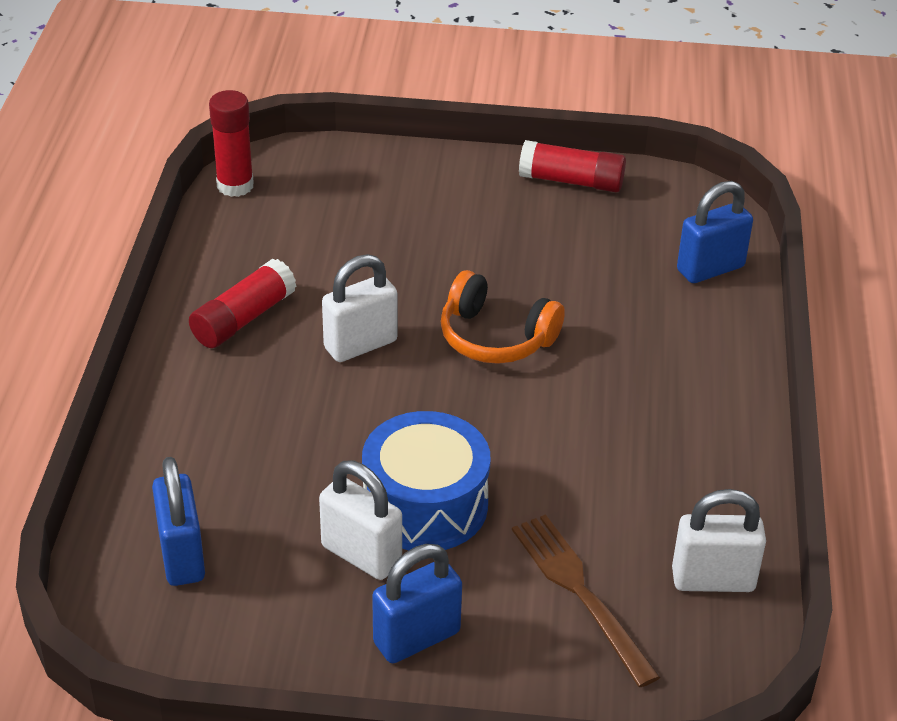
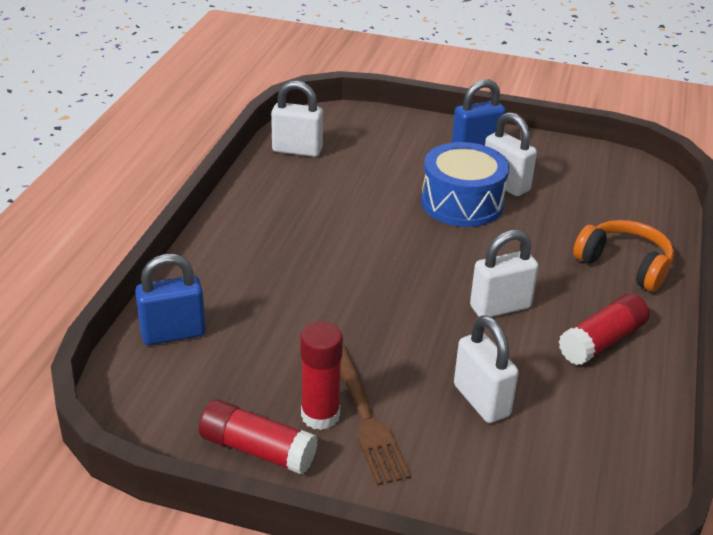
camera: 170 degrees left, 5 degrees down
(182, 556) = (618, 196): blue padlock -> none
(235, 185) = (635, 495): red glue stick -> red glue stick (320, 415)
(375, 243) = (481, 400): none -> white padlock
(495, 337) = (387, 299): orange headphones -> orange headphones (624, 265)
(579, 592) = (377, 154): brown fork -> brown fork (366, 418)

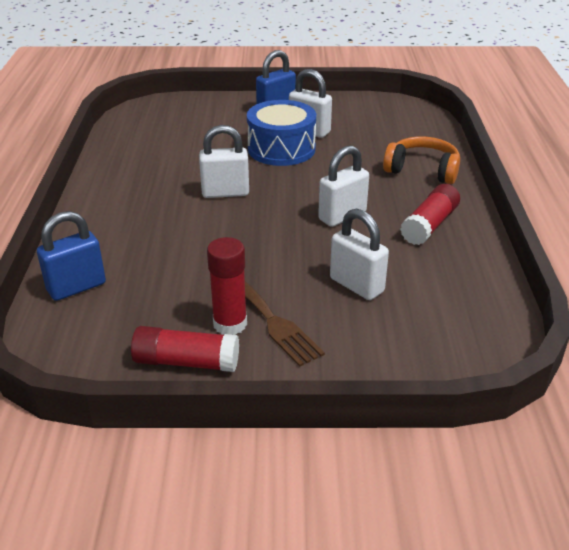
camera: 15 degrees left, 0 degrees up
(297, 150) = (132, 133): white padlock -> white padlock (225, 193)

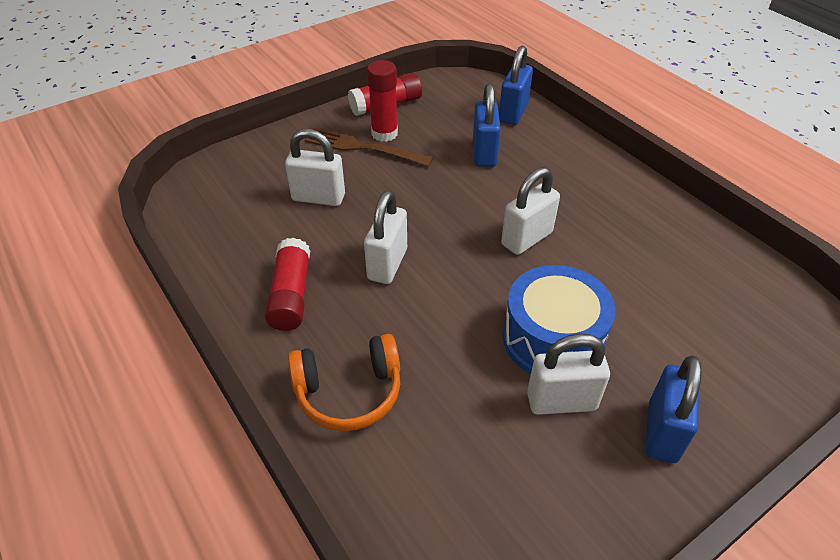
camera: 145 degrees right, 10 degrees up
(165, 261) = (484, 153): none -> blue padlock

